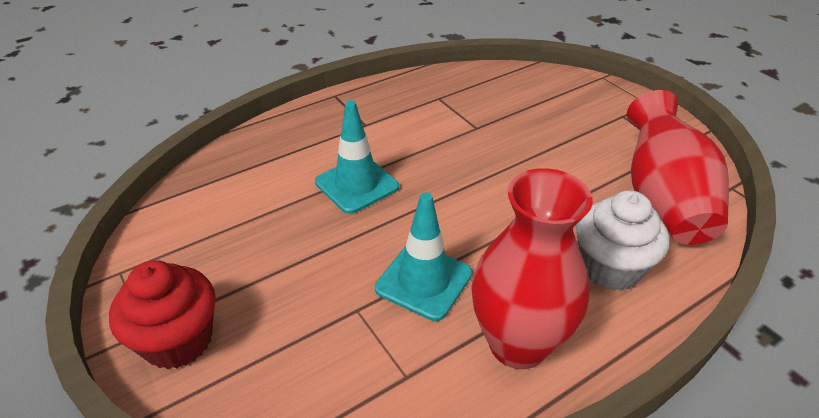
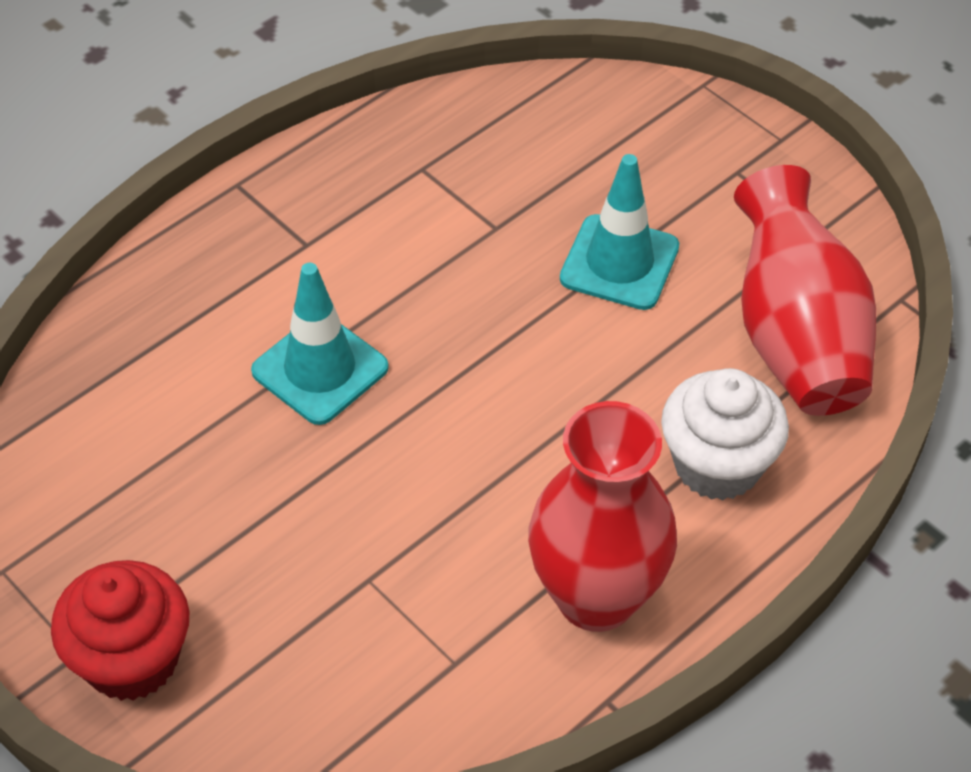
camera: 10 degrees left, 10 degrees up
(423, 281) = (455, 522): turquoise traffic cone -> turquoise traffic cone (619, 263)

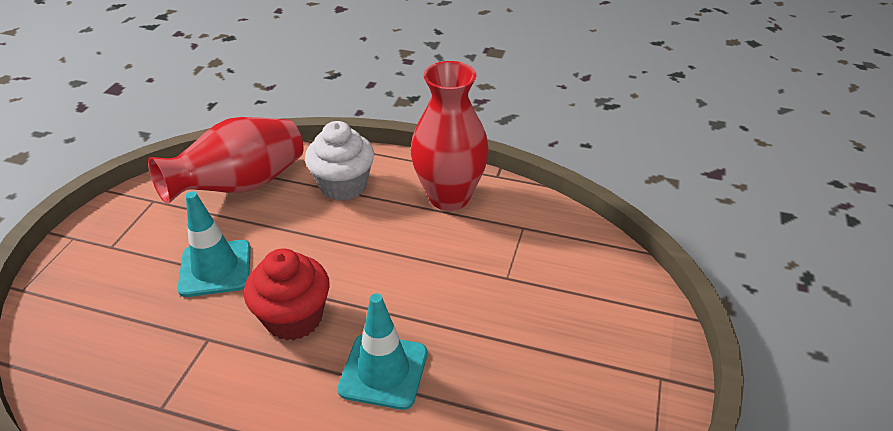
camera: 120 degrees left, 10 degrees down
(131, 660) = (639, 349): red cupcake -> red cupcake (294, 318)

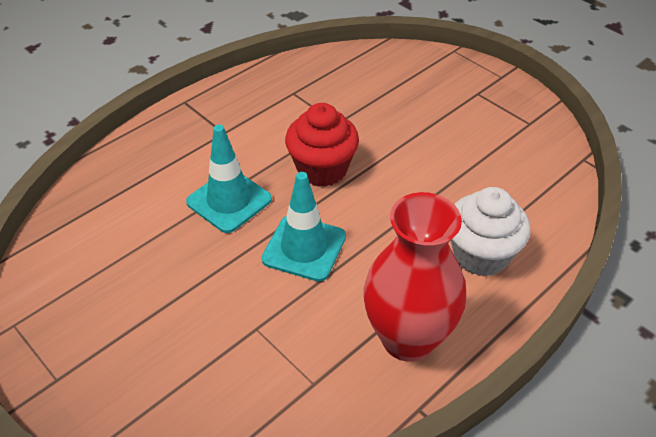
camera: 120 degrees right, 5 degrees up
(215, 268) = (411, 141): turquoise traffic cone -> turquoise traffic cone (304, 248)
(241, 186) = (522, 180): red vase -> none

